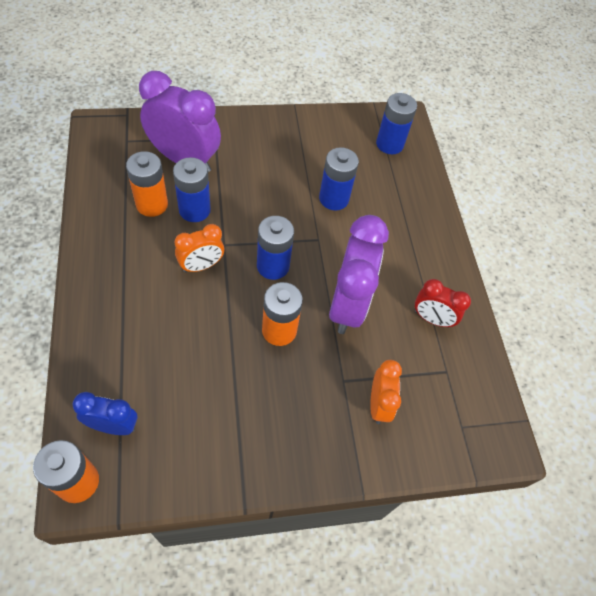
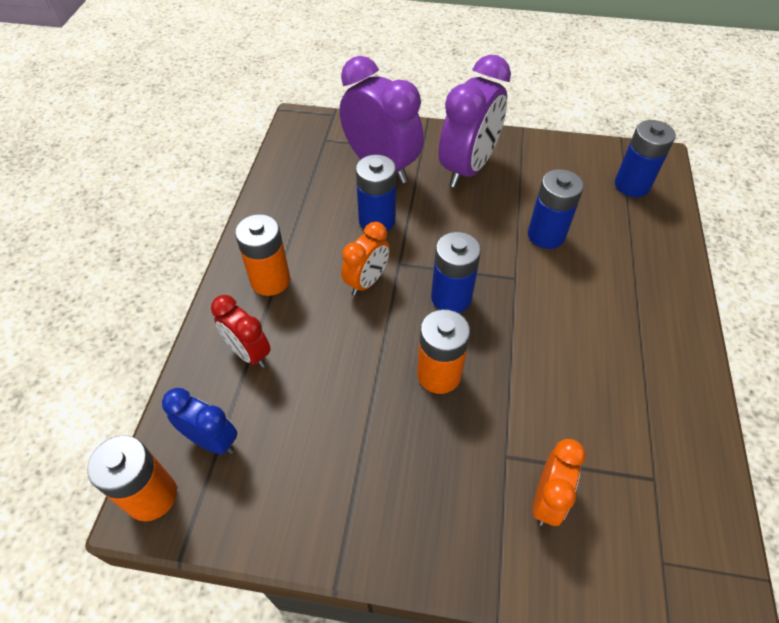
camera: 25 degrees right, 5 degrees down
(152, 204) = (332, 207): orange battery -> orange battery (270, 280)
(201, 266) = (367, 281): orange clock -> orange clock turned 45 degrees counterclockwise
(347, 305) = (534, 363): purple clock -> purple clock (467, 168)
(432, 319) = (646, 404): red clock -> red clock (249, 353)

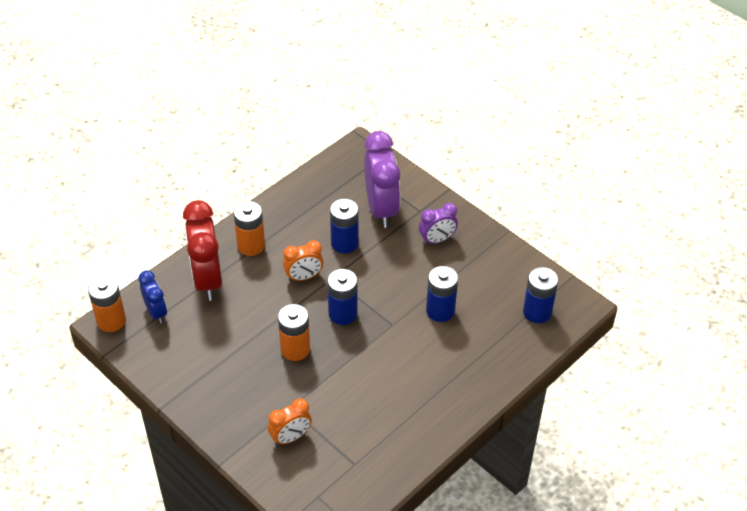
camera: 35 degrees right, 5 degrees down
(249, 353) = (207, 279): red clock -> red clock, size x1.83
(467, 168) = (437, 240): purple clock -> purple clock, size x0.55

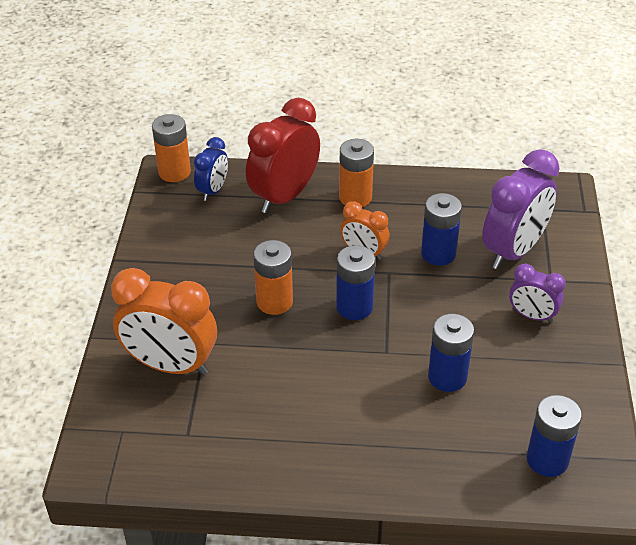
camera: 50 degrees right, 5 degrees down
(290, 437) = (171, 365): orange clock -> orange clock, size x1.83

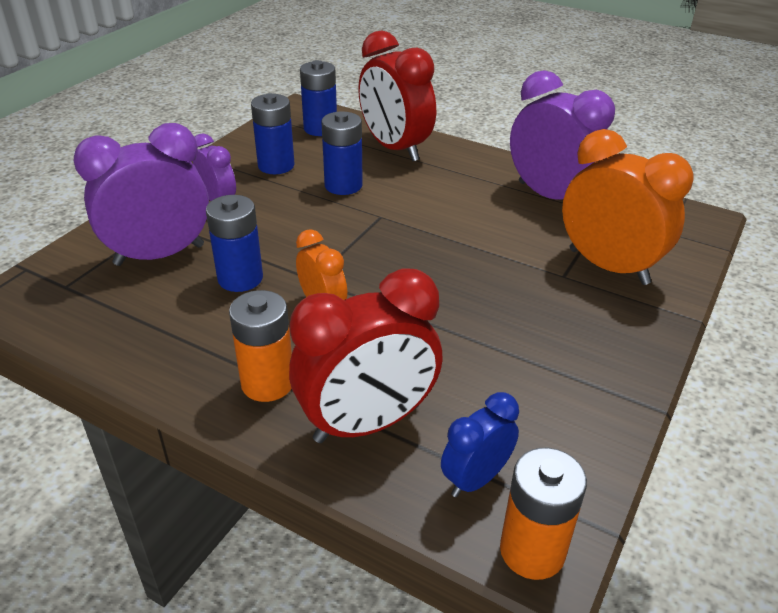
camera: 155 degrees left, 5 degrees down
(246, 440) = (550, 196): none -> purple clock
(274, 302) = (465, 289): orange battery -> none
(354, 307) = (380, 258): blue battery -> blue battery (276, 165)
(442, 456) = (395, 148): none -> red clock

